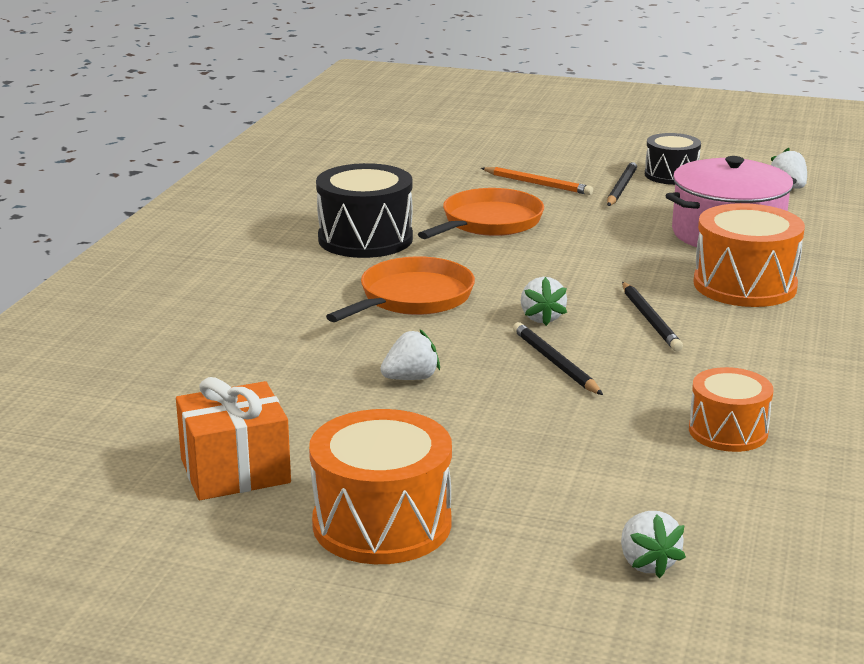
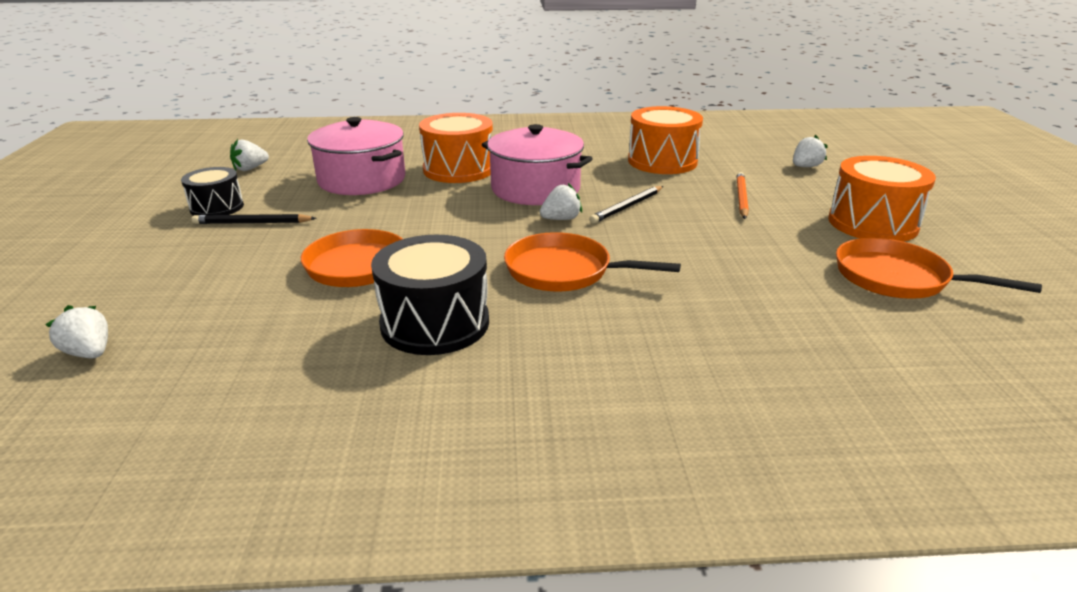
camera: 110 degrees left, 5 degrees up
(235, 471) = (897, 278): orange gift -> orange pan
(411, 378) = (701, 246): white strawberry -> white strawberry (89, 353)
(537, 184) = (242, 260): orange pencil -> orange pencil (741, 198)
(650, 319) = (535, 189): black pencil -> pink pot
(728, 431) = (662, 161): orange drum -> orange drum, size x1.59

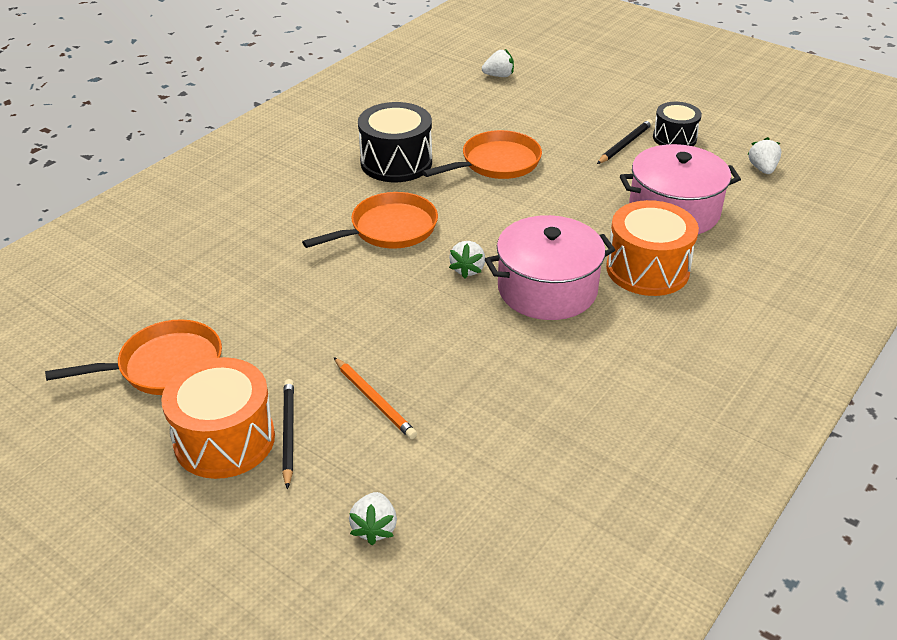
camera: 130 degrees right, 10 degrees up
(627, 207) = (446, 317): black pencil -> black pencil (288, 433)
(662, 161) = (524, 417): orange drum -> none

